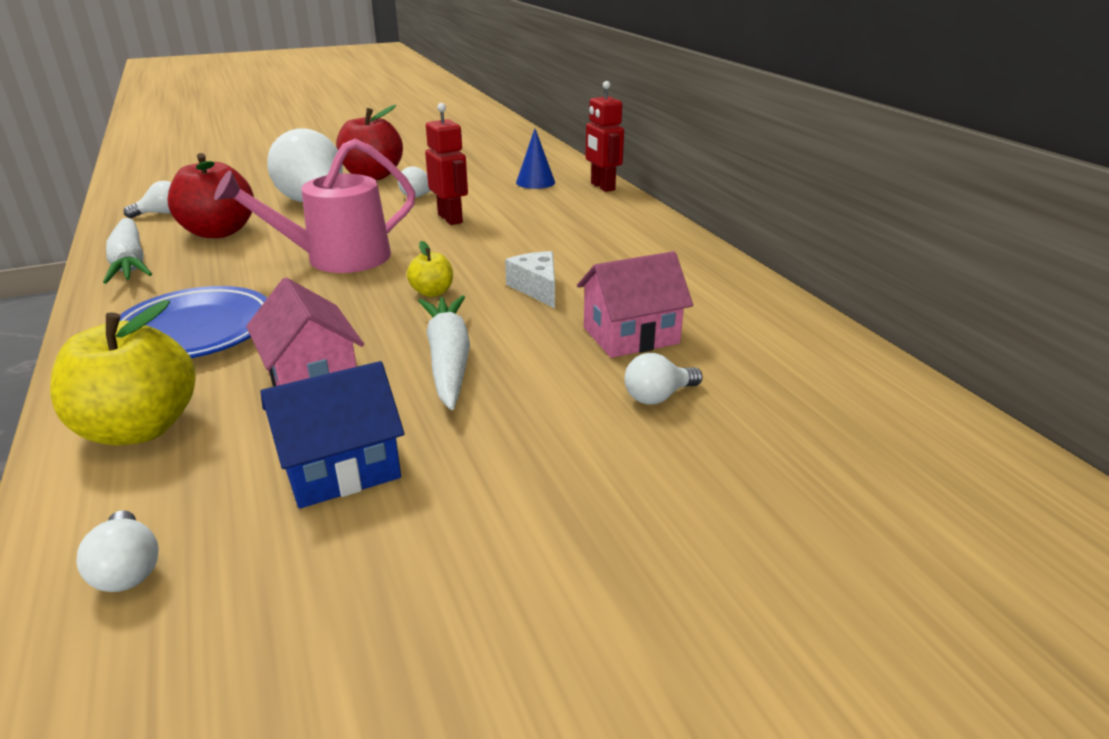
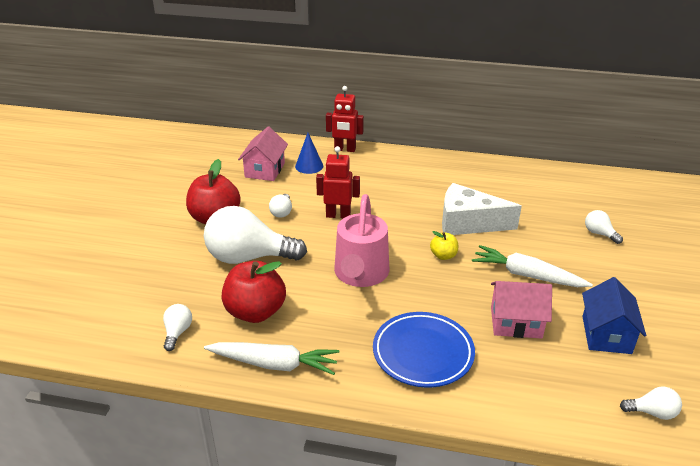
camera: 55 degrees left, 5 degrees up
(140, 428) = (530, 392): yellow apple -> none
(537, 288) = (468, 223): white cheese -> white cheese, size x1.76
(631, 335) = (541, 218): pink house -> pink house (265, 170)
(658, 396) = (599, 233): white light bulb -> white light bulb turned 135 degrees clockwise

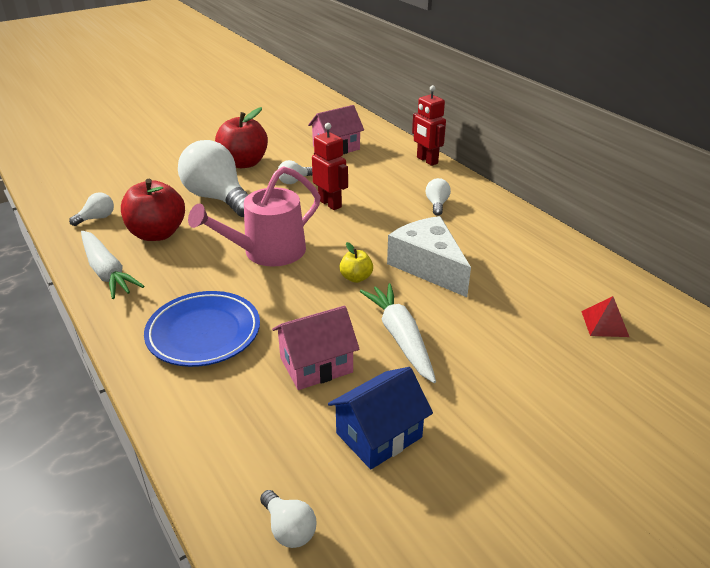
camera: 45 degrees right, 0 degrees up
(309, 166) = (374, 159): blue cone -> none
(516, 322) = (316, 365): pink house -> pink house turned 75 degrees counterclockwise
(595, 203) = (605, 324): none -> red pyramid
(599, 233) = (552, 352): white light bulb -> white light bulb (437, 204)

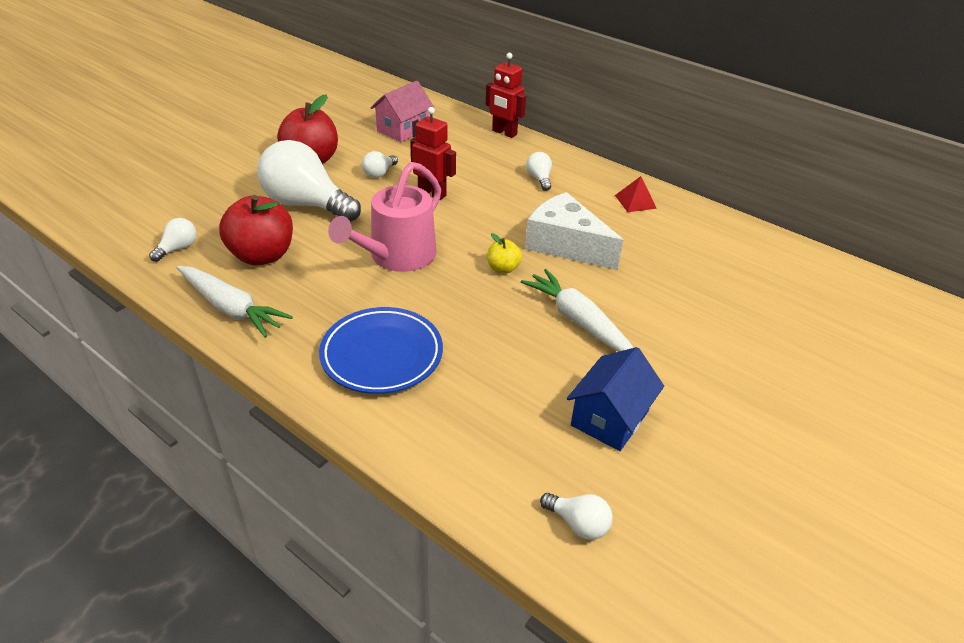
camera: 20 degrees left, 5 degrees up
(316, 365) = (514, 364): pink house -> none
(605, 324) = (746, 273): red pyramid -> red pyramid (635, 201)

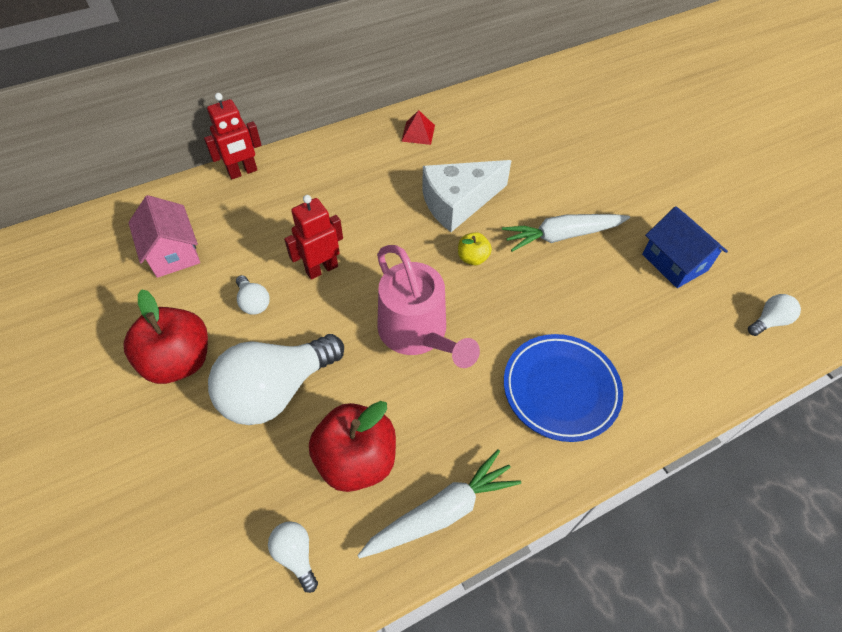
camera: 65 degrees left, 15 degrees up
(539, 179) = (345, 179): white light bulb -> none

